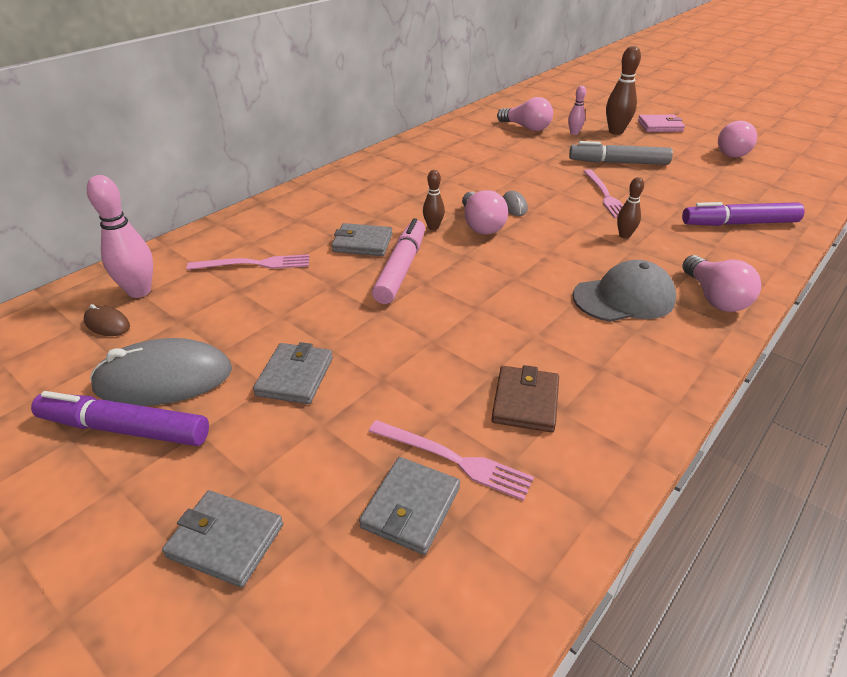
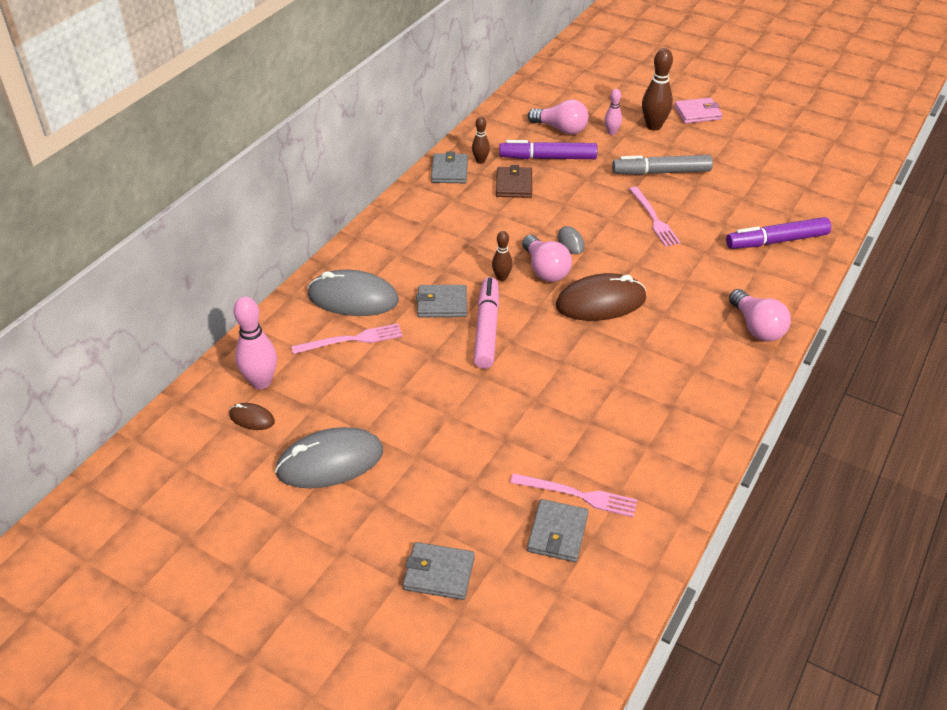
camera: 10 degrees left, 5 degrees up
(125, 429) = (322, 507): purple marker -> purple marker (548, 158)
(275, 230) = (353, 298): none -> grey mouse
(295, 376) = (435, 445): grey wallet -> grey wallet (449, 171)
(525, 402) = (620, 443): brown wallet -> brown wallet (514, 185)
(534, 257) = (600, 302): none -> brown mouse
(624, 235) = (677, 267): brown bowling pin -> brown bowling pin (480, 161)
(624, 298) = (683, 336): grey cap -> none
(731, 152) = (769, 145): pink light bulb -> none

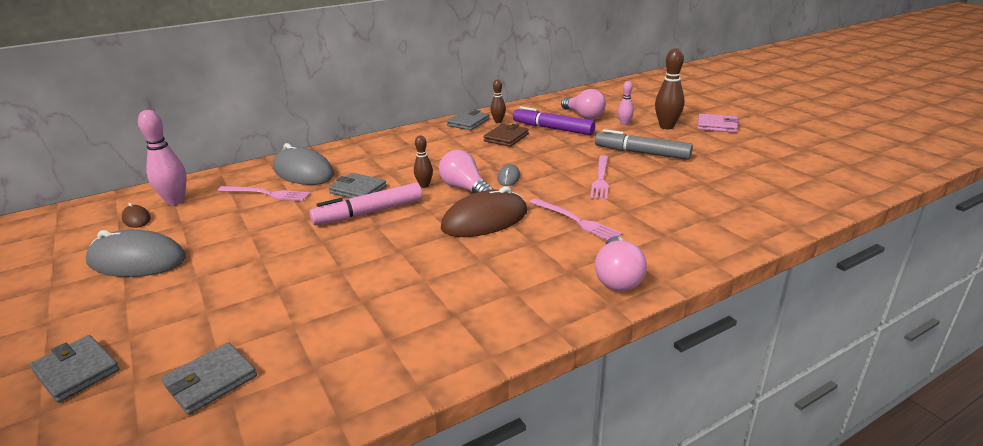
camera: 30 degrees right, 15 degrees down
(486, 329) = (369, 212): pink marker -> pink marker turned 150 degrees counterclockwise
(545, 270) = (465, 189): pink light bulb -> pink light bulb turned 135 degrees clockwise
(578, 495) = (272, 356): pink fork -> pink fork (576, 220)
(600, 302) = (485, 220): brown mouse -> brown mouse turned 45 degrees counterclockwise
(776, 241) = (710, 219): purple marker -> none

